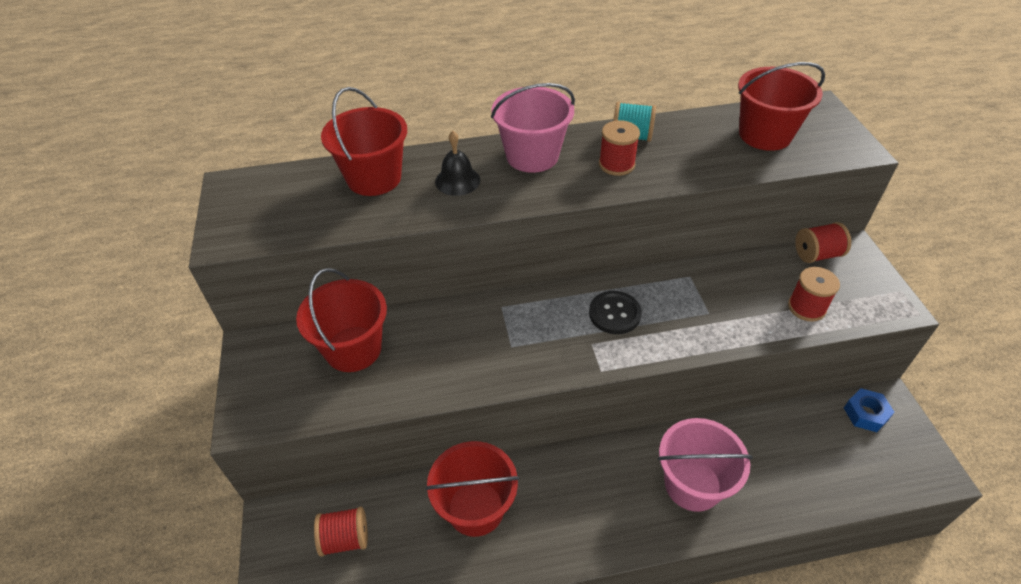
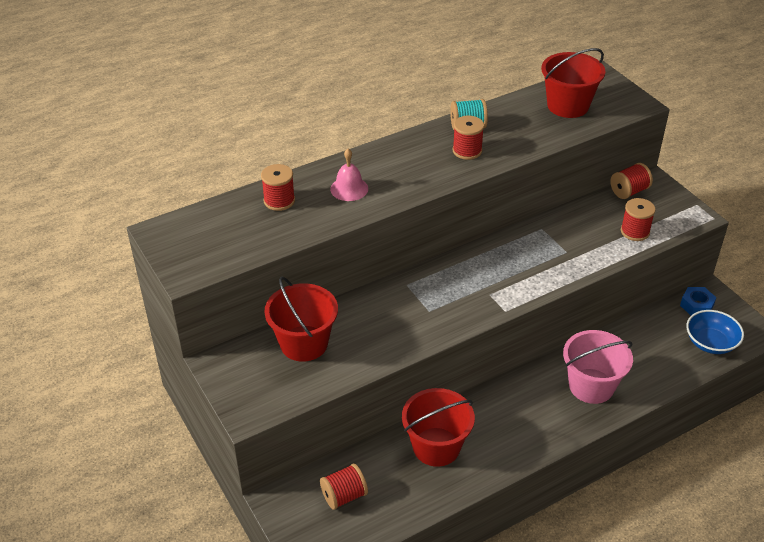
camera: 20 degrees left, 5 degrees down
(374, 178) = (279, 201): red bucket -> red spool
(457, 180) = (349, 189): black bell -> pink bell
(532, 156) = (398, 157): pink bucket -> none
(614, 314) = (497, 269): black button -> none
(869, 470) = (711, 343): none -> blue bowl

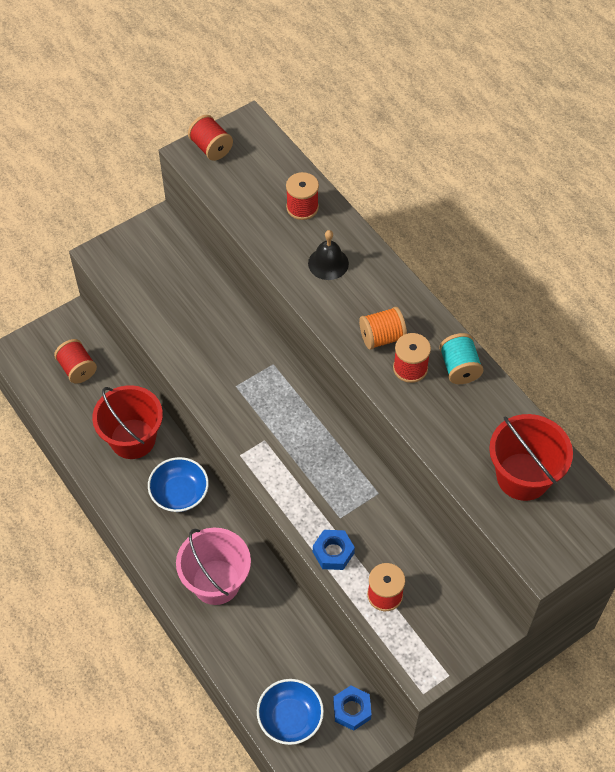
camera: 85 degrees right, 15 degrees up
(304, 343) = (186, 286): red bucket -> none
(349, 189) = (328, 263): pink bell -> black bell
(434, 163) = (382, 337): none -> orange spool
(499, 410) = (179, 493): none -> blue bowl
(600, 258) = (333, 552): none -> blue nut
(629, 191) = (463, 594): red spool -> red spool (211, 148)

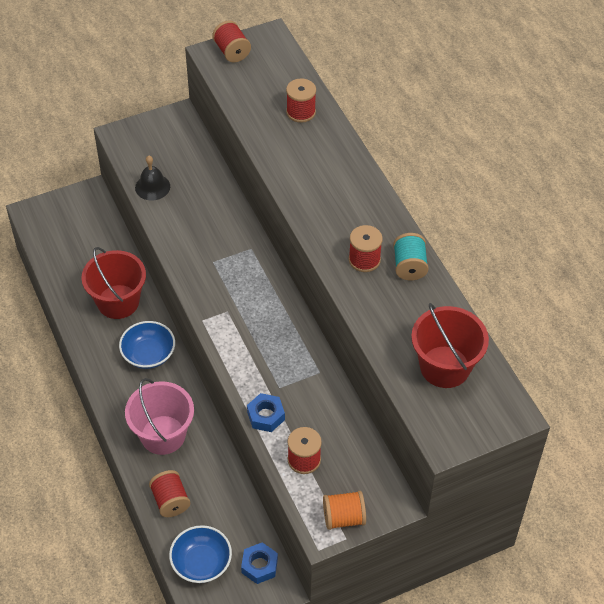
camera: 10 degrees right, 5 degrees down
(77, 369) = (83, 235): red spool -> red spool (170, 501)
(328, 263) = (312, 161): black bell -> black bell (152, 187)
(382, 337) = (345, 230): orange spool -> orange spool (343, 518)

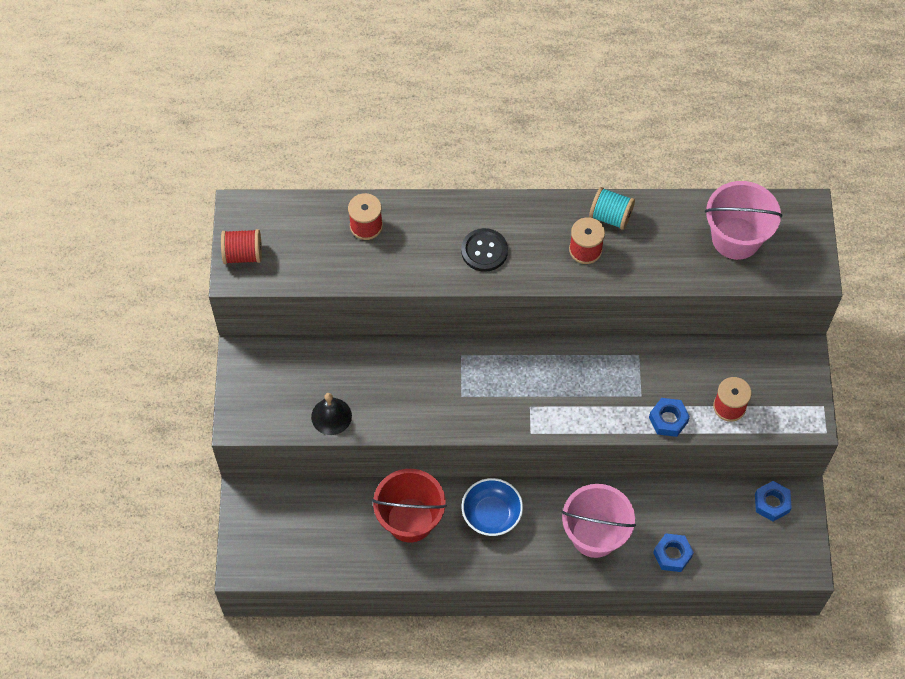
camera: 65 degrees left, 10 degrees up
(170, 501) = (672, 555): red spool -> blue nut
(201, 563) = (749, 551): blue bowl -> none
(322, 192) = (484, 251): none -> black button
(343, 518) = (802, 399): orange spool -> none
(445, 367) = (736, 238): red bucket -> pink bucket

